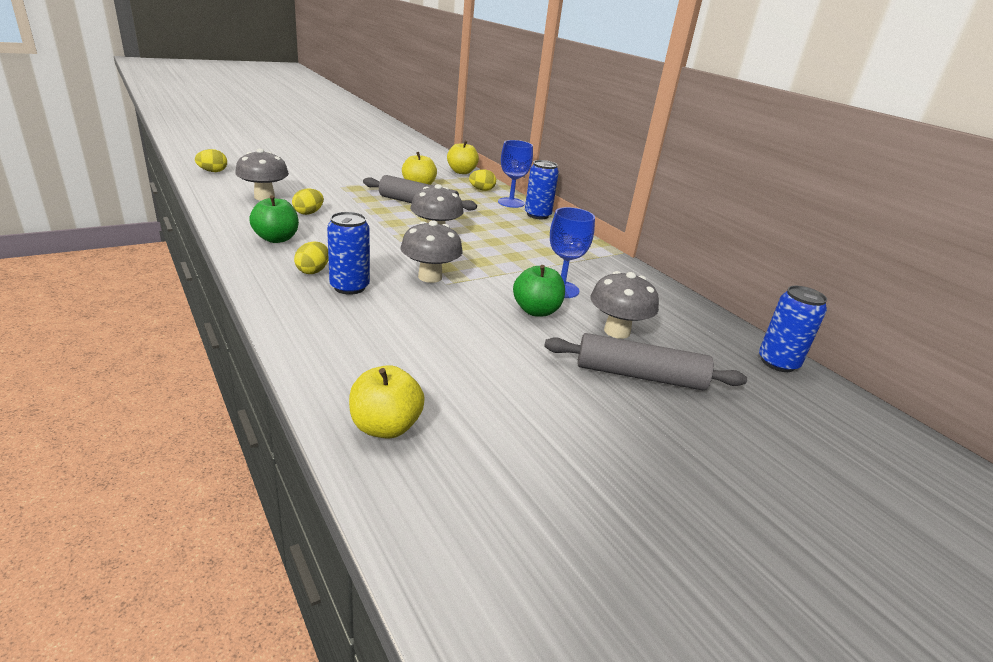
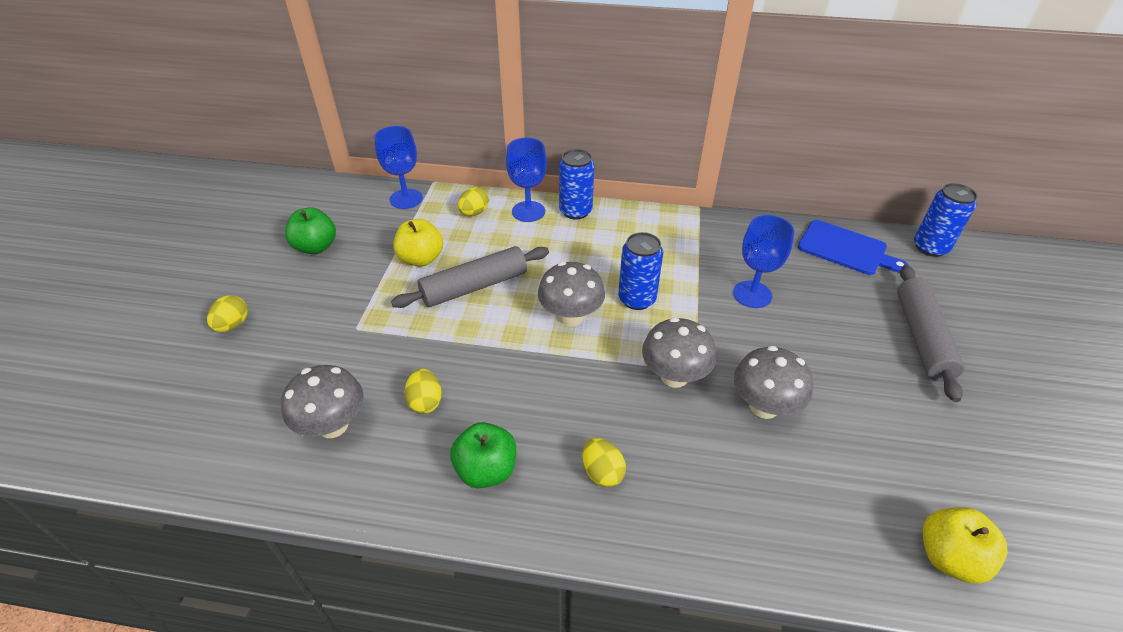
camera: 45 degrees left, 15 degrees up
(213, 171) = (174, 446): yellow egg -> yellow egg (233, 325)
(349, 287) = (662, 457): blue can -> blue can (637, 299)
(461, 172) = (406, 199): yellow apple -> blue goblet
(536, 311) = (786, 336): green apple -> green apple (316, 247)
(617, 331) = (846, 306): grey mushroom -> grey mushroom (764, 406)
(639, 375) = (921, 337): grey rolling pin -> grey rolling pin turned 45 degrees counterclockwise
(691, 319) = (845, 249): none -> blue cutting board

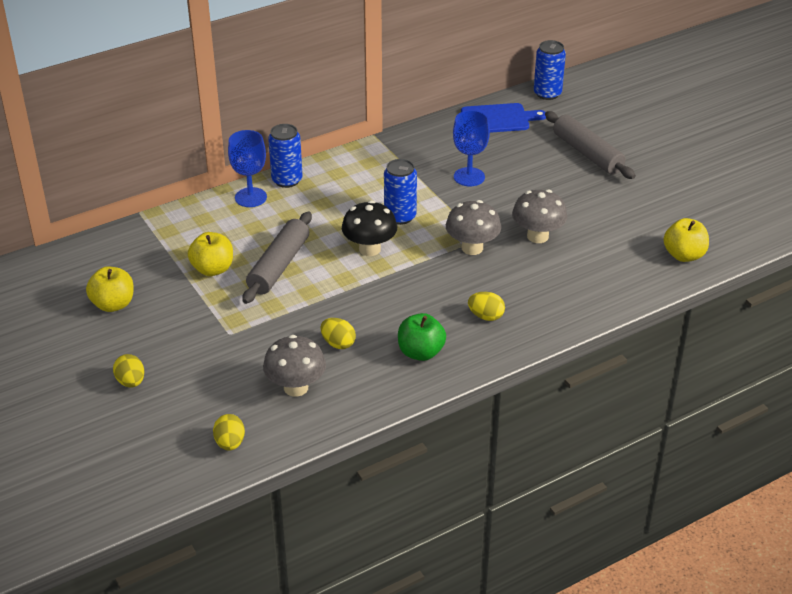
camera: 40 degrees left, 5 degrees down
(316, 247) = (113, 304): green apple -> yellow apple
(406, 199) = (136, 236): blue goblet -> none
(474, 213) = (209, 219): yellow egg -> yellow egg (230, 443)
(571, 316) = (369, 249): grey mushroom -> black mushroom

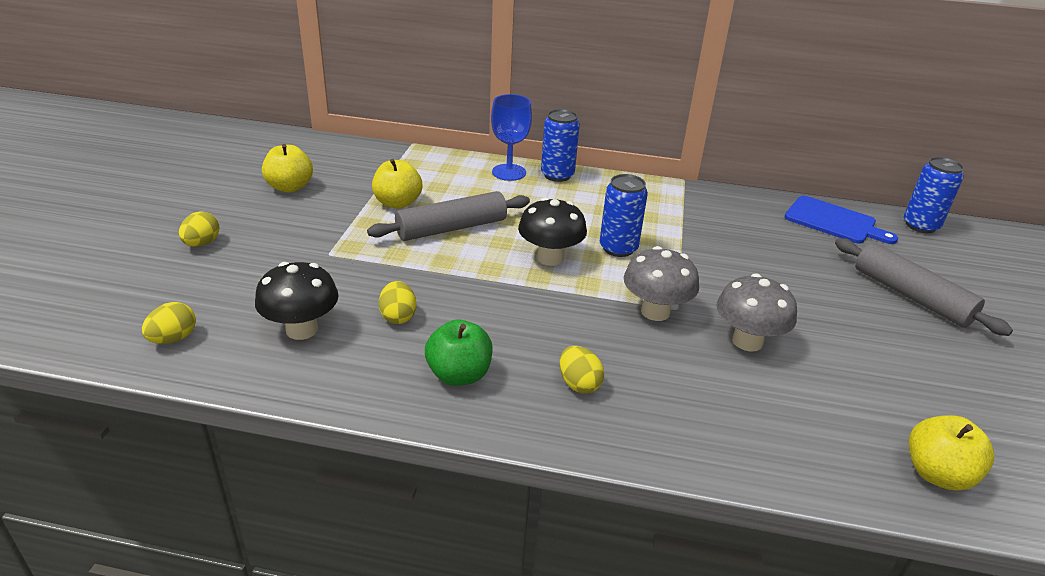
camera: 40 degrees right, 5 degrees down
(296, 387) = (302, 329): grey mushroom -> black mushroom
(469, 177) = (737, 251): blue goblet -> none
(587, 153) = (911, 296): grey rolling pin -> grey rolling pin turned 45 degrees counterclockwise

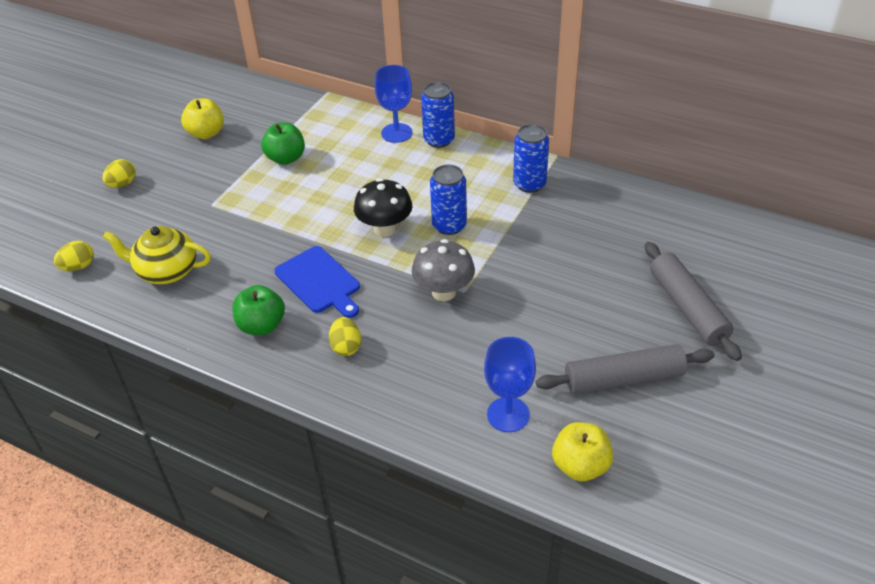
camera: 20 degrees right, 10 degrees up
(302, 329) = (166, 271): black mushroom -> yellow teapot
(397, 203) = (286, 158): yellow apple -> green apple
(398, 316) = (239, 269): yellow egg -> none
(451, 228) = (318, 189): grey rolling pin -> grey rolling pin (623, 379)
(747, 341) = (504, 330): grey mushroom -> none
(816, 430) = (508, 414): none -> blue goblet
(833, 221) = (673, 219): blue cutting board -> blue cutting board (319, 281)
(920, 225) = (761, 233): blue can -> blue can (529, 184)

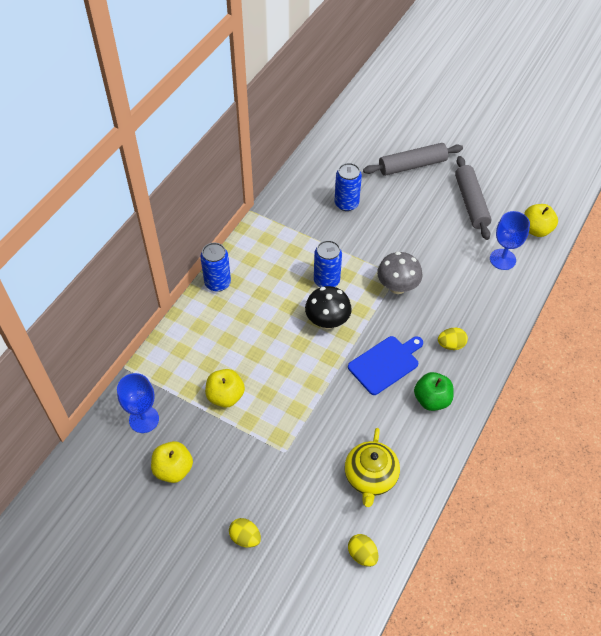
camera: 90 degrees left, 10 degrees up
(286, 158) = (225, 396): green apple -> yellow apple
(396, 133) = (202, 312): blue goblet -> blue goblet (144, 419)
(529, 184) = (283, 230): blue can -> blue can (346, 203)

